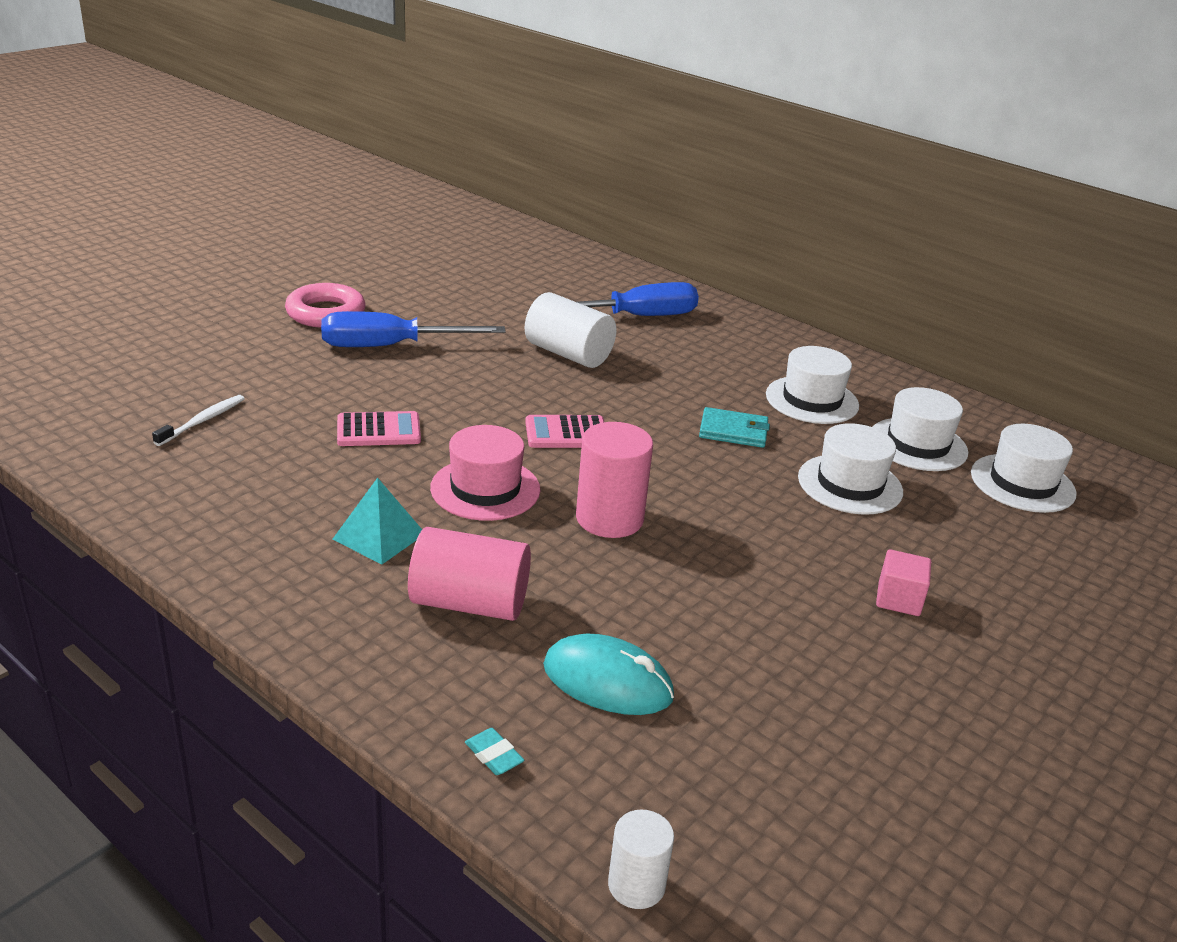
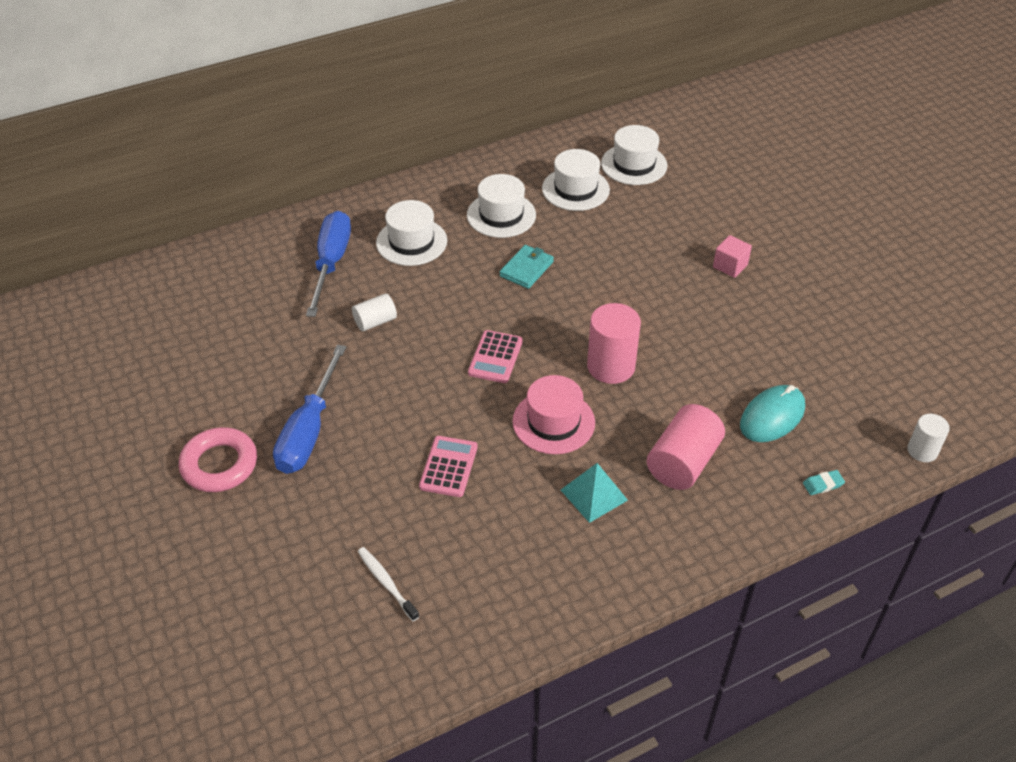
camera: 65 degrees left, 15 degrees up
(568, 354) = (375, 321): white cylinder -> white cylinder, size x0.58
(850, 484) = (610, 238): white hat -> white hat (411, 242)

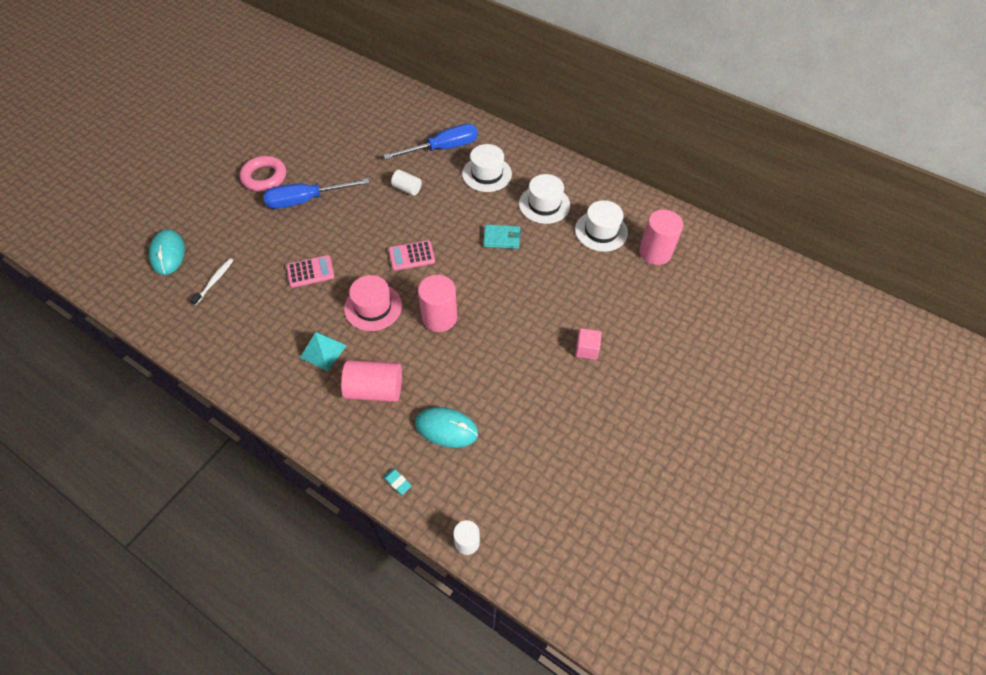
camera: 60 degrees right, 10 degrees up
(285, 630) = (168, 254): none -> turquoise mouse
(634, 164) = (655, 252): white hat -> pink cylinder

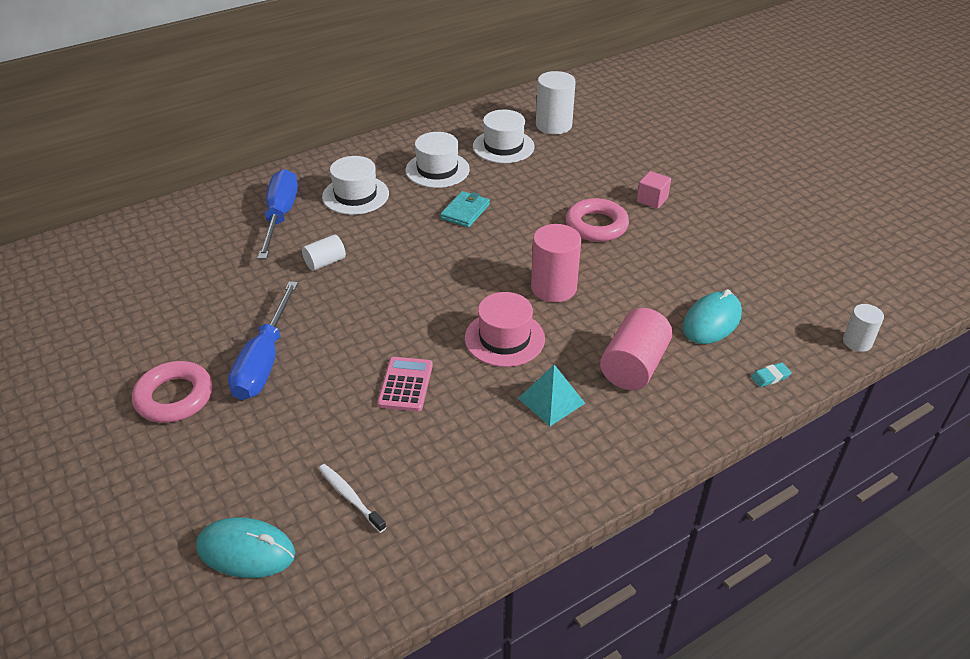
camera: 65 degrees left, 15 degrees down
(411, 256) = (443, 286): pink calculator -> none
(529, 321) = (596, 225): none -> pink ring
(655, 252) = (553, 125): pink cylinder -> white cylinder

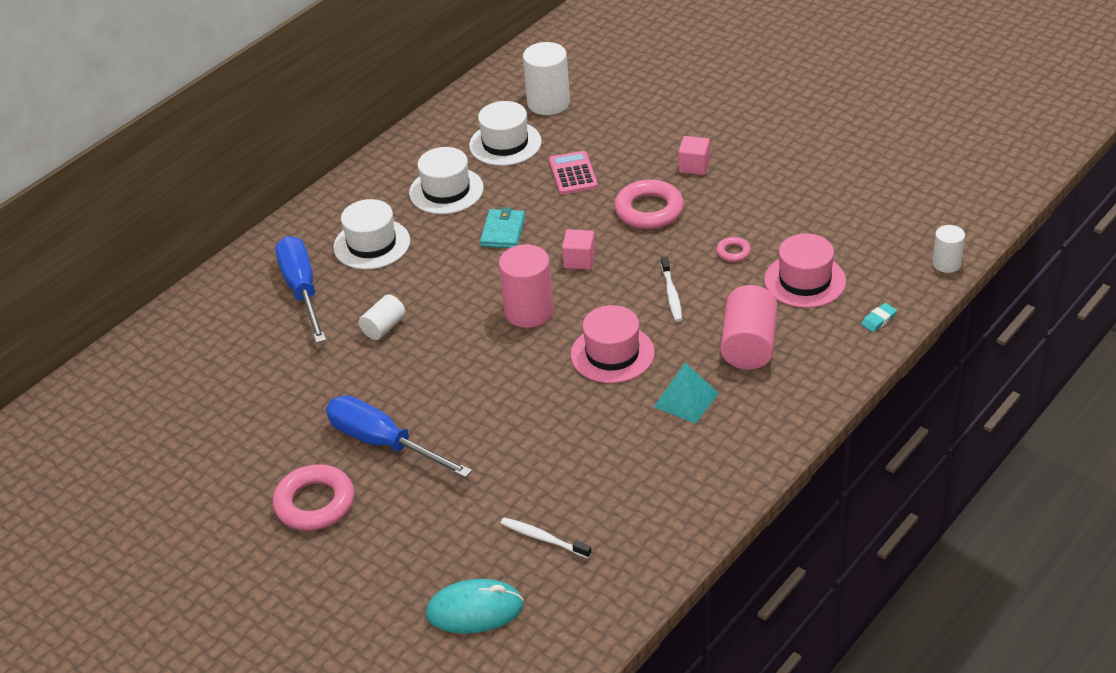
camera: 15 degrees left, 0 degrees up
(264, 361) = (383, 443): blue screwdriver -> blue screwdriver turned 135 degrees clockwise
(405, 384) = (538, 425): pink calculator -> pink calculator (573, 174)
(516, 251) = (579, 260): none -> pink cube
(553, 287) = (636, 289): pink cylinder -> pink cylinder (529, 311)
(583, 300) = (671, 294): none -> white toothbrush
(655, 279) = (733, 252): none -> pink ring
(711, 321) = (805, 281): turquoise mouse -> pink hat

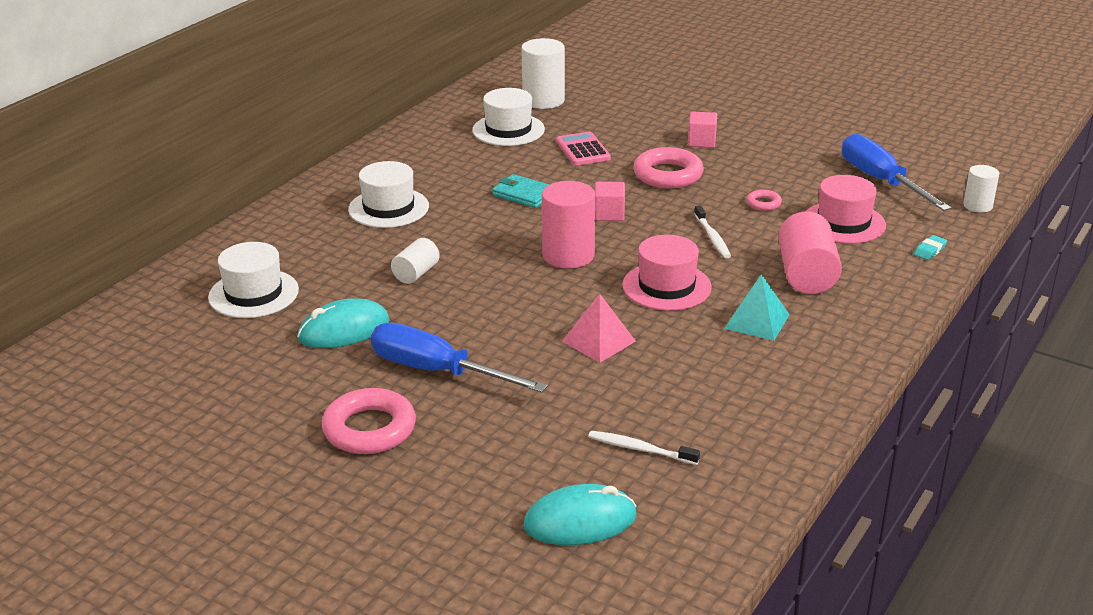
camera: 10 degrees left, 10 degrees down
(302, 290) = (321, 246): blue screwdriver -> blue screwdriver (881, 181)
(309, 392) = (344, 330): none -> turquoise mouse
(446, 191) = (457, 165): white hat -> white hat (253, 294)
(503, 231) = (524, 194): turquoise wallet -> turquoise wallet turned 60 degrees counterclockwise
(534, 416) = (599, 341): none -> pink pyramid

